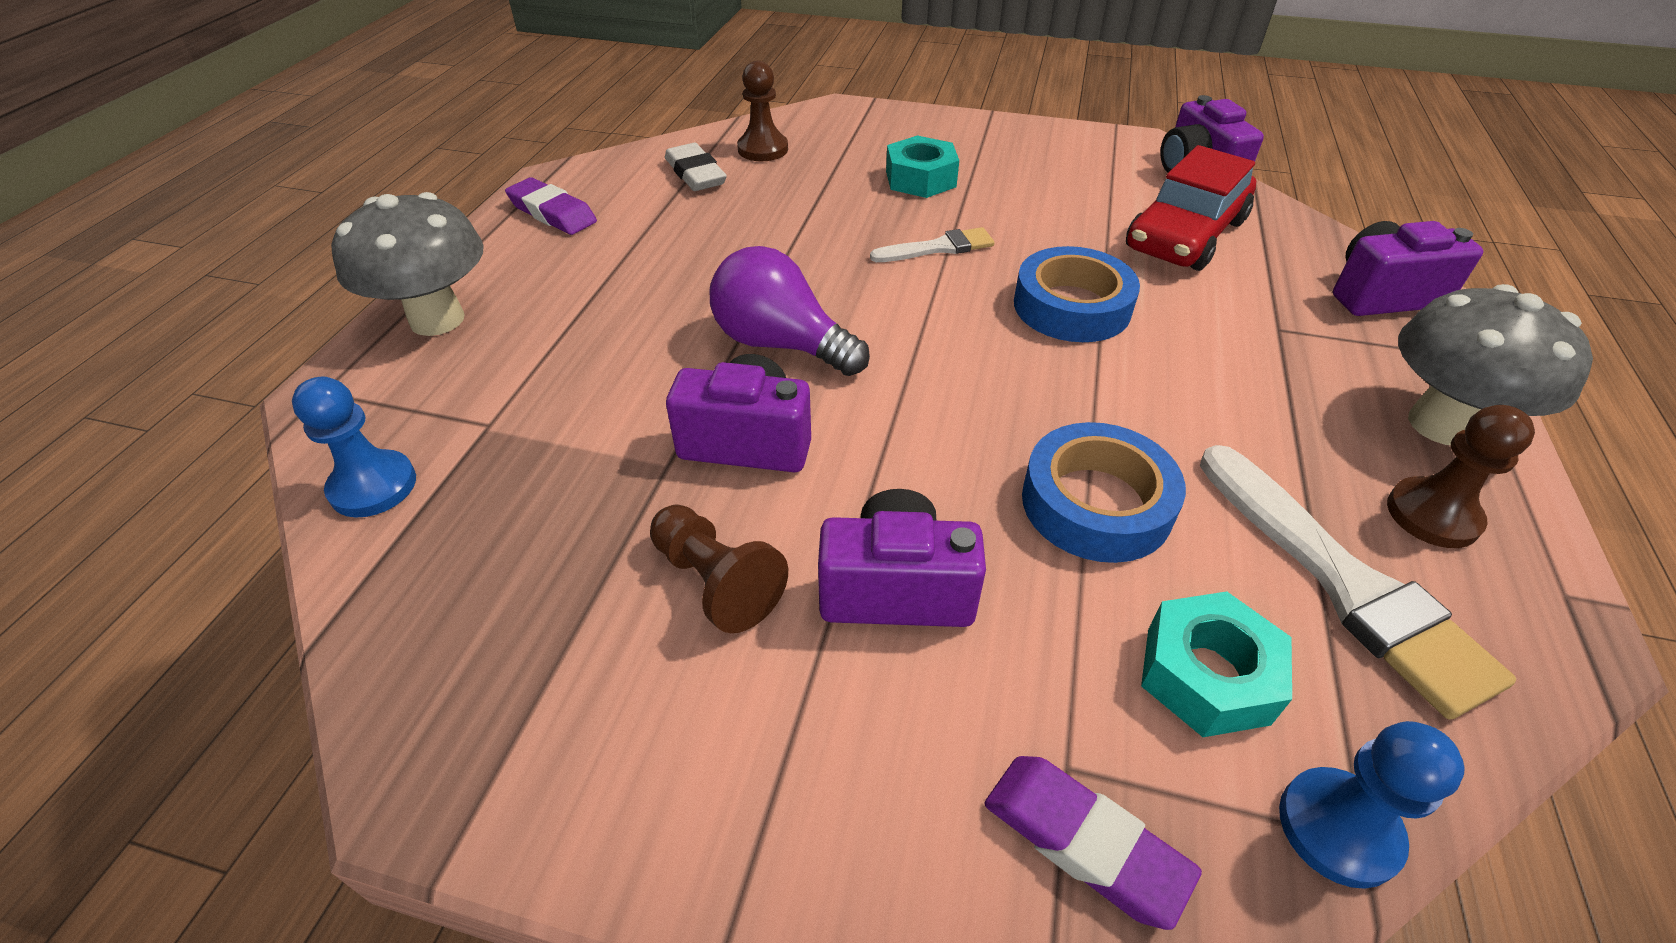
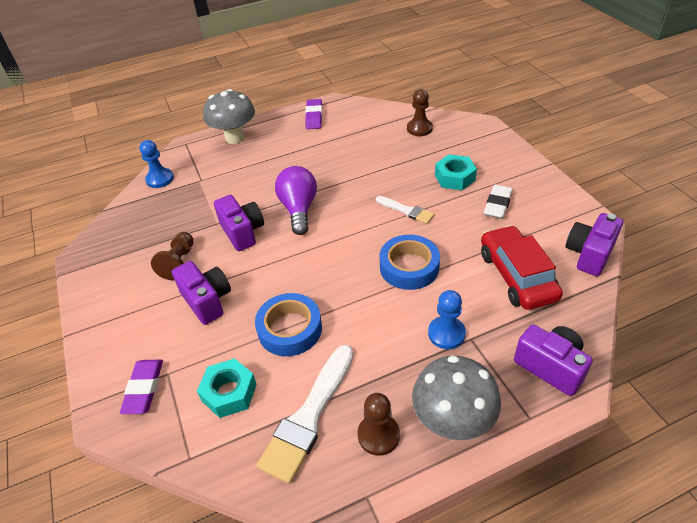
camera: 55 degrees right, 0 degrees up
(695, 174) = (379, 126): white eraser -> white eraser (497, 204)
(1185, 235) = (517, 276): red car -> red car turned 75 degrees clockwise
(1338, 828) = (189, 450): blue pawn -> blue pawn (446, 333)

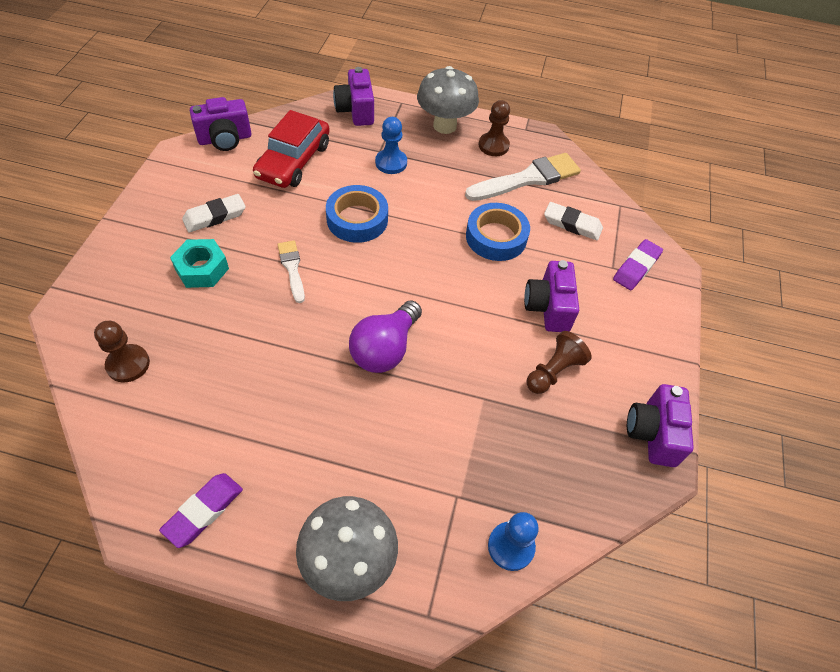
camera: 150 degrees left, 10 degrees up
(229, 393) = (572, 224): turquoise nut -> white eraser
(242, 232) = (465, 363): purple camera -> purple camera (653, 433)

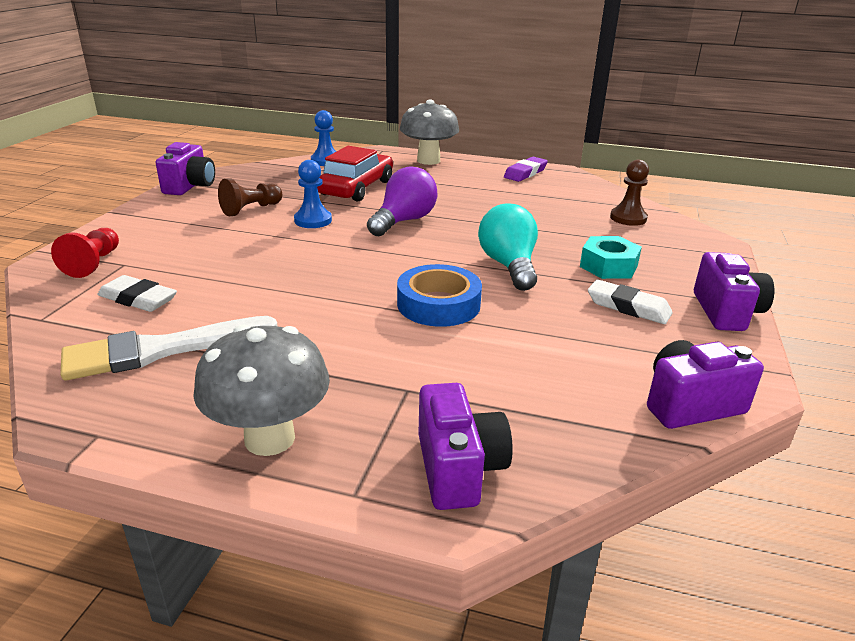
camera: 175 degrees left, 25 degrees down
(215, 216) = (628, 307): white eraser -> white eraser turned 60 degrees clockwise
(292, 268) = (509, 266): white brush -> turquoise light bulb
(293, 161) = (552, 371): red car -> red car (356, 188)
(391, 163) = (387, 370): blue pawn -> blue pawn (313, 220)
(493, 146) = (188, 400): brown pawn -> none
(496, 237) = (254, 288): blue tape -> none
(548, 307) = (228, 239): purple camera -> purple camera (726, 312)
(636, 267) = (94, 263): purple eraser -> red pawn

